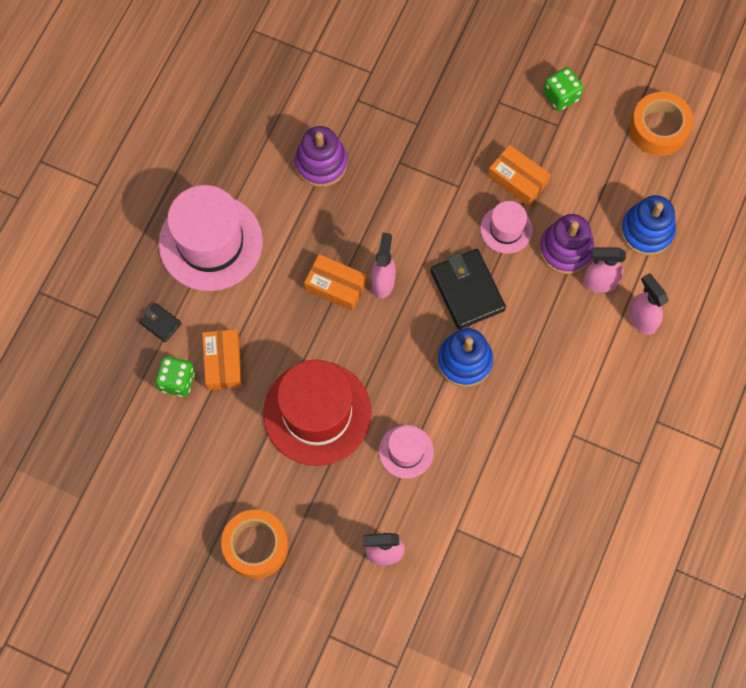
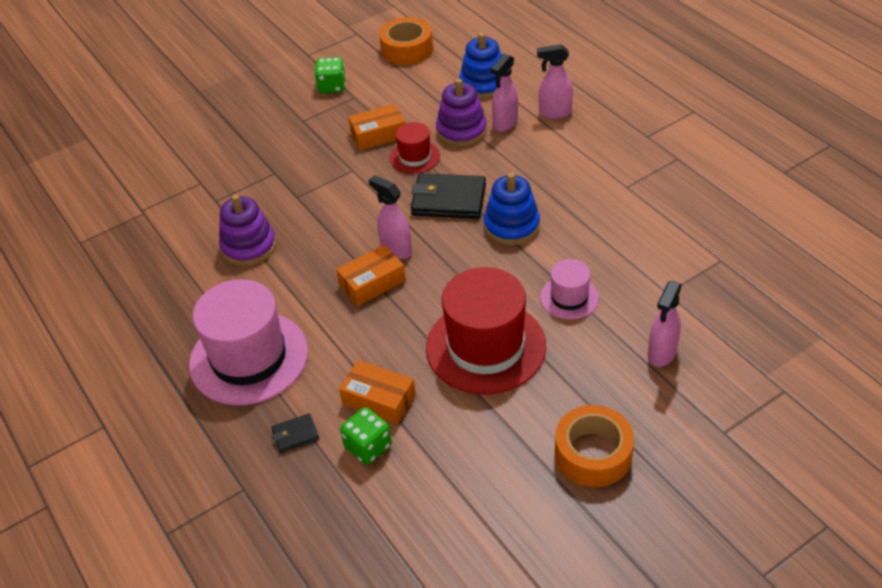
camera: 55 degrees left, 25 degrees down
(506, 229) = (415, 157): pink hat -> red hat

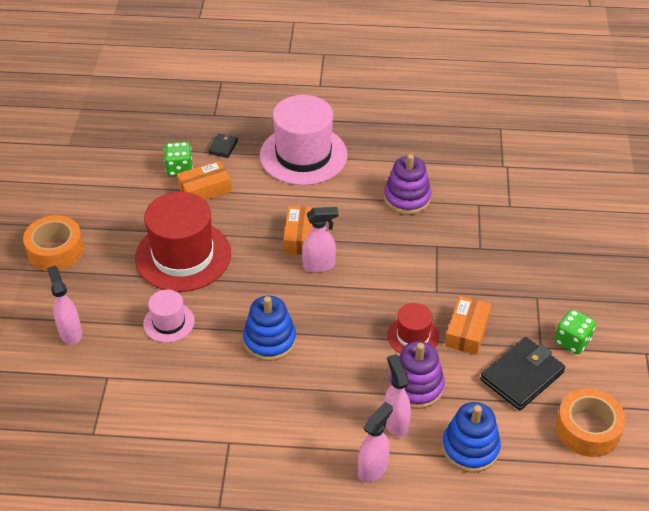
camera: 125 degrees right, 0 degrees up
(449, 200) = (338, 324): black wallet -> black wallet (522, 376)

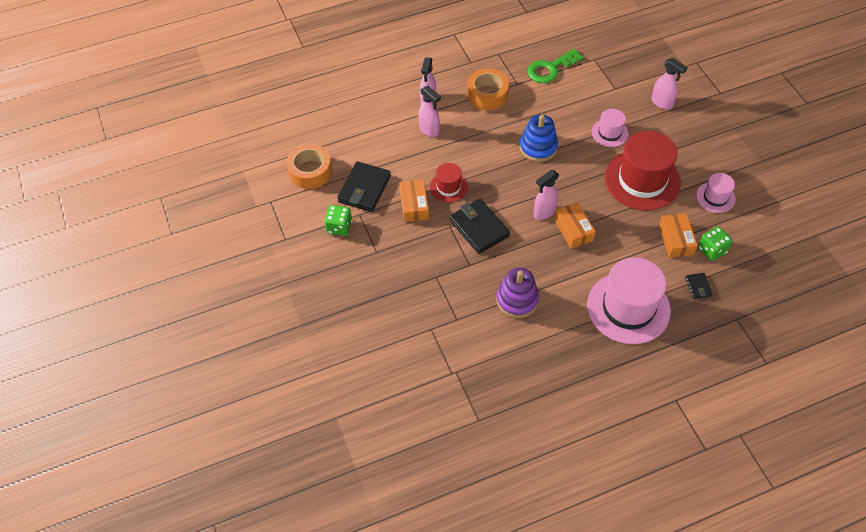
camera: 155 degrees right, 10 degrees up
(55, 250) = (729, 148): orange tape -> orange tape (487, 95)
(125, 210) = (715, 197): none -> pink hat
(165, 445) = (550, 69): none -> green key
(205, 189) = (676, 240): orange box -> orange box turned 45 degrees counterclockwise
(404, 277) = (479, 228): none -> black wallet
(416, 386) = (428, 155): purple stacking toy -> none
(470, 448) = (378, 133): blue stacking toy -> none

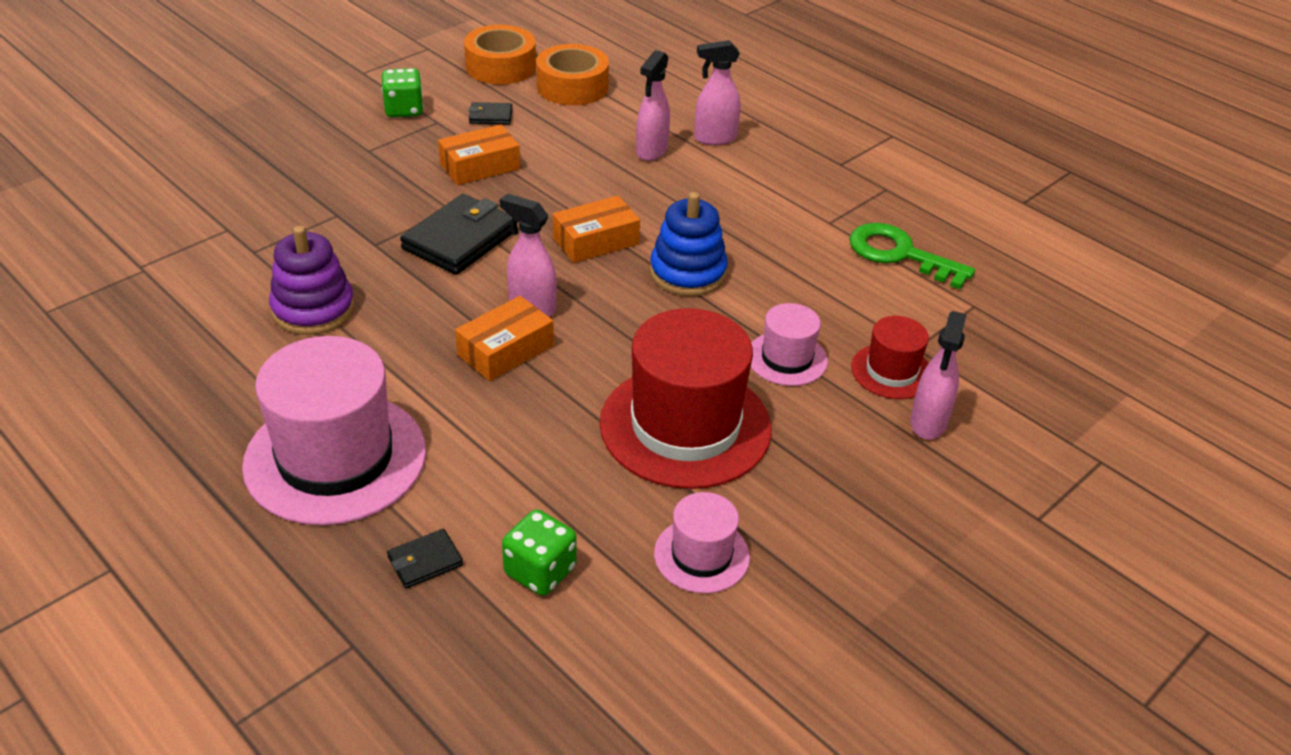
camera: 65 degrees right, 15 degrees down
(364, 189) = (490, 116): black wallet -> black wallet, size x0.49
(448, 187) = (536, 192): red hat -> red hat (891, 371)
(487, 95) = (775, 194): orange tape -> orange tape (572, 87)
(676, 240) = (544, 504): orange box -> orange box (596, 241)

